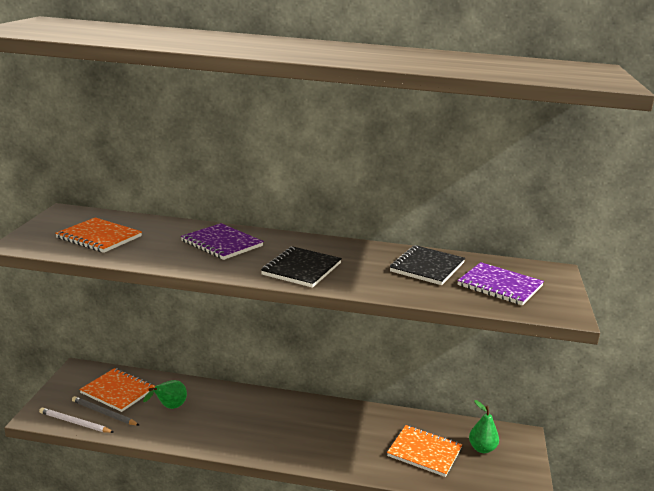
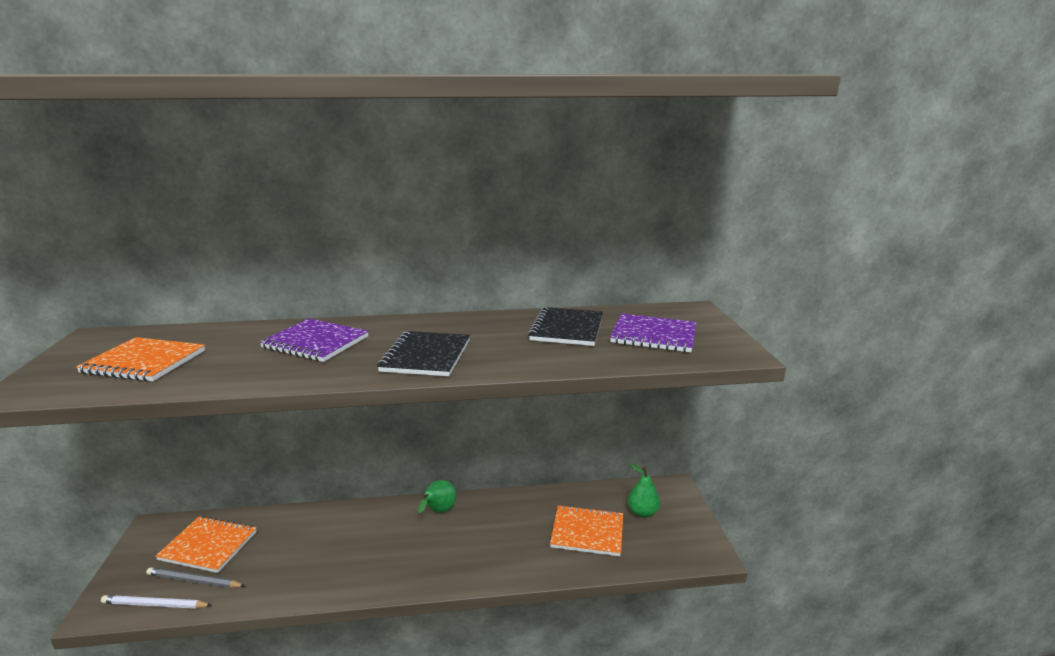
camera: 15 degrees left, 0 degrees up
(169, 408) = (279, 551): green pear -> green pear (438, 512)

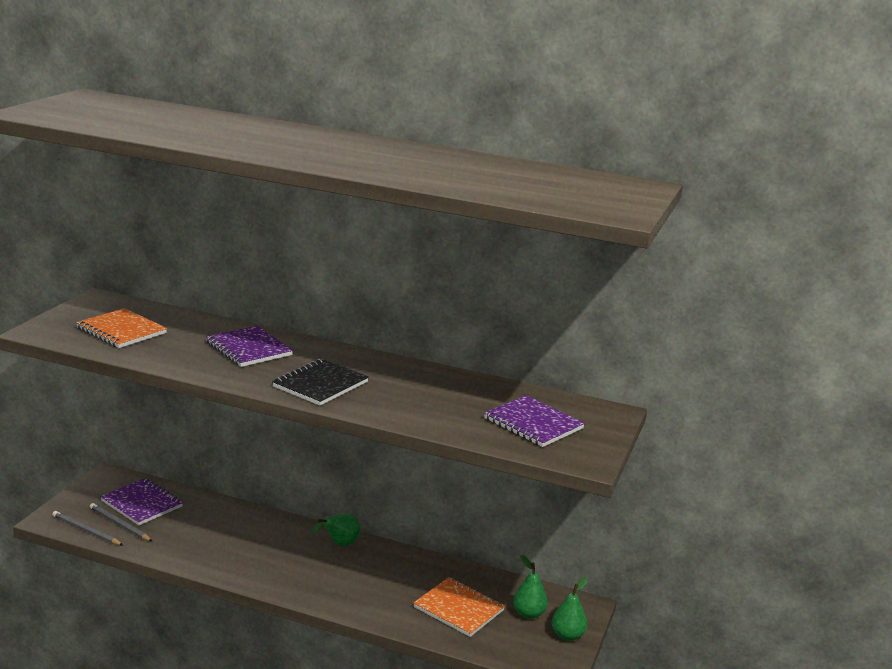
camera: 25 degrees right, 0 degrees up
(155, 605) = (86, 531): white pencil -> grey pencil
(209, 545) = (142, 504): orange notebook -> purple notebook
(567, 329) = (463, 395): black notebook -> none
(687, 519) = (567, 635): none -> green pear

